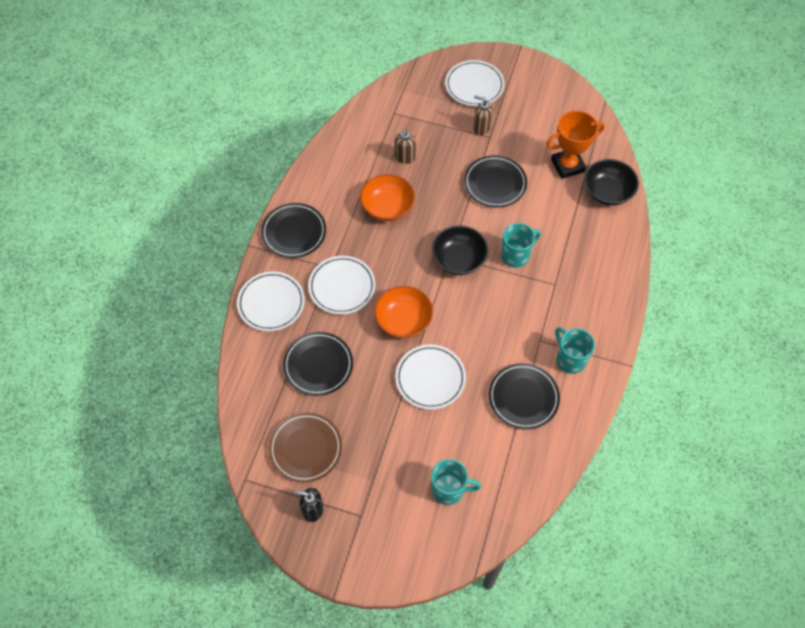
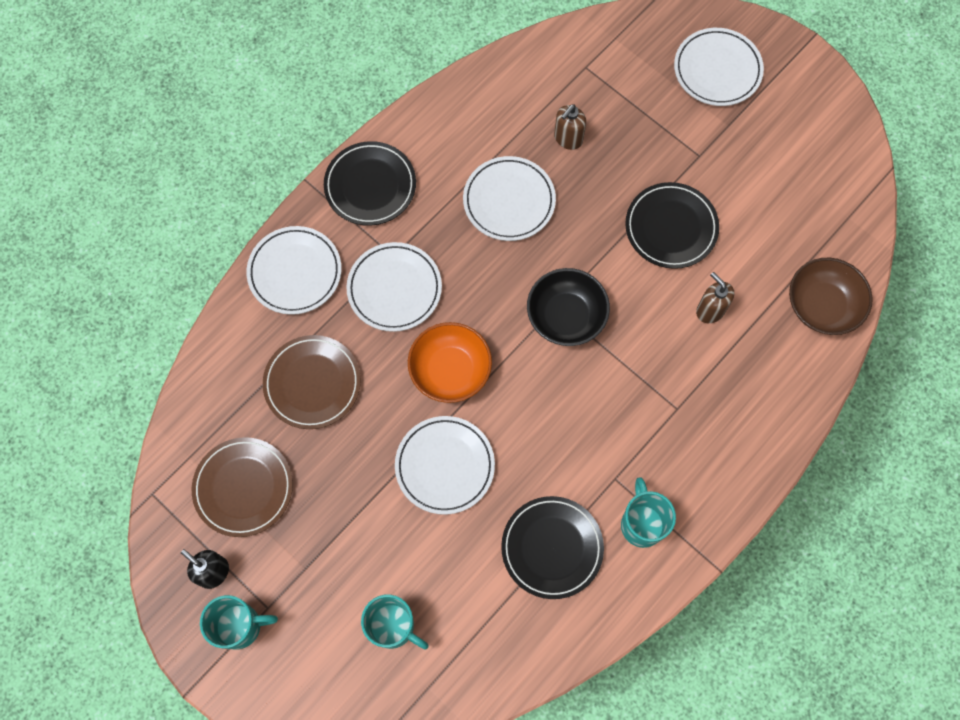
camera: 25 degrees right, 10 degrees up
(318, 365) = (312, 383): black plate -> brown plate
(387, 207) = (509, 201): orange bowl -> white plate
(481, 128) = (694, 137): brown soap dispenser -> brown soap dispenser (710, 310)
(516, 255) = (645, 344): turquoise mug -> turquoise mug (240, 626)
(567, 165) = (786, 243): orange trophy -> none
(607, 192) = (822, 305): black bowl -> brown bowl

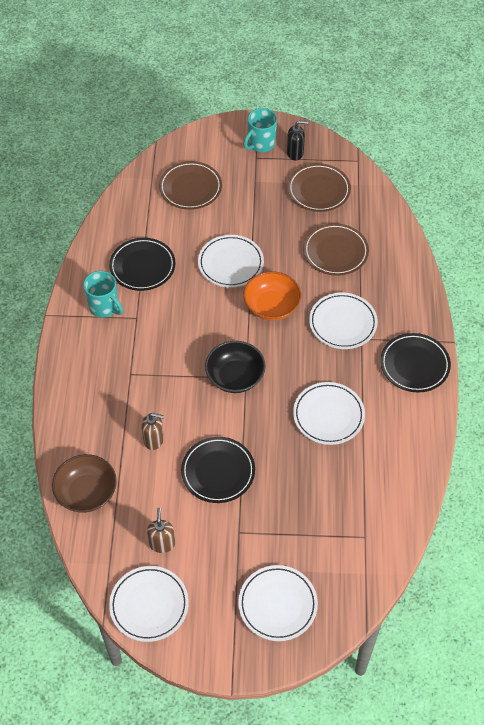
camera: 140 degrees right, 15 degrees down
(295, 272) = (403, 293): white plate -> white plate (149, 605)
(393, 627) = (190, 188): turquoise mug -> brown plate
(568, 139) = (330, 479): brown soap dispenser -> brown soap dispenser (162, 543)

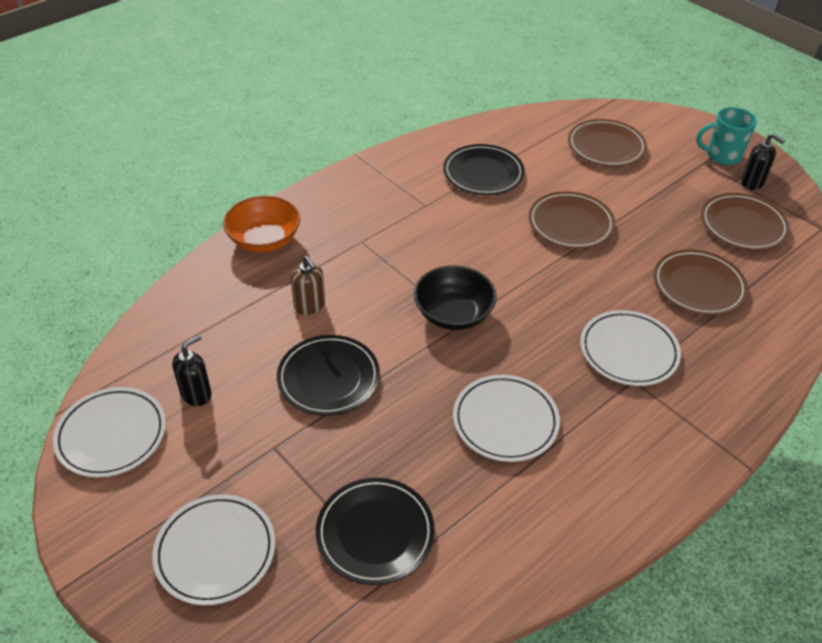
camera: 45 degrees right, 10 degrees down
(86, 492) = (198, 299): brown bowl -> none
(104, 307) = (409, 180): turquoise mug -> none
(162, 543) = (196, 394): brown soap dispenser -> black soap dispenser
(230, 263) = (570, 224): white plate -> brown plate
(272, 306) = (568, 284): orange bowl -> orange bowl (264, 240)
(414, 365) = (669, 452): black plate -> black plate (375, 533)

